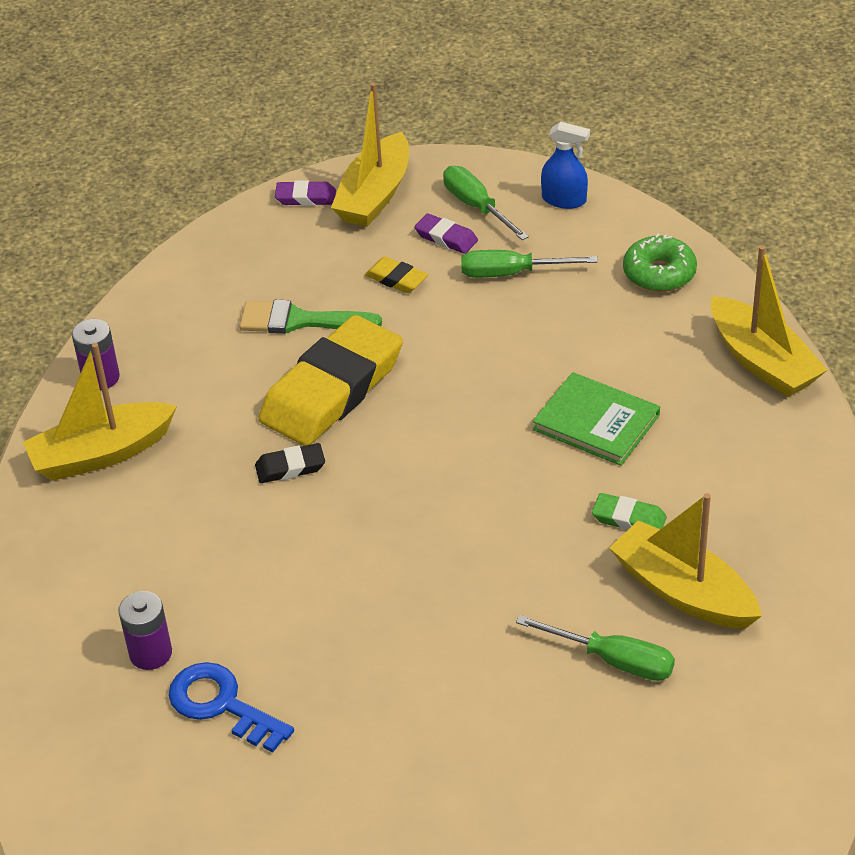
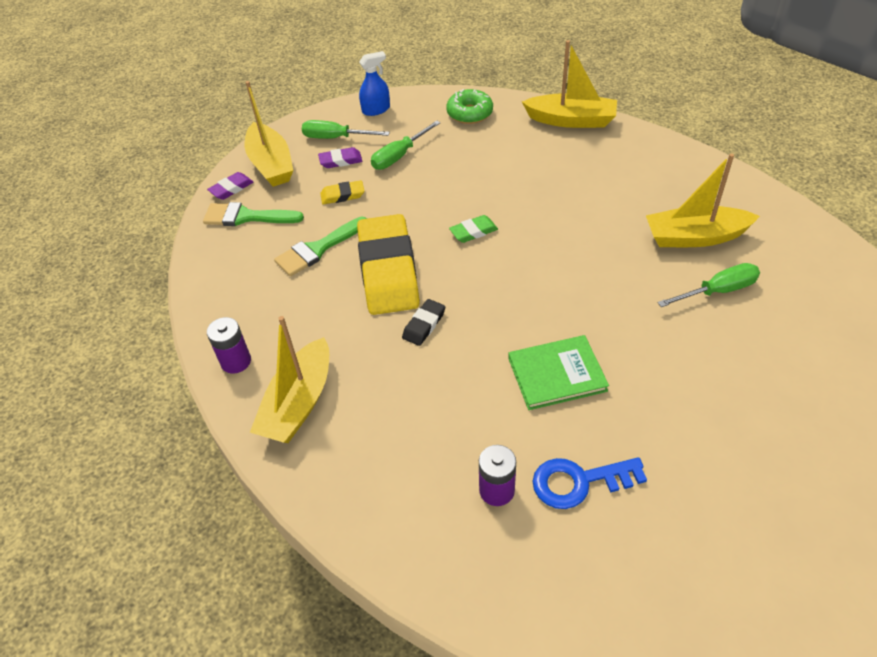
camera: 45 degrees left, 5 degrees up
(281, 239) = (246, 217): none -> green brush
(596, 422) = (542, 193): green book -> green book (557, 374)
(629, 519) = (623, 224): green eraser -> green eraser (473, 232)

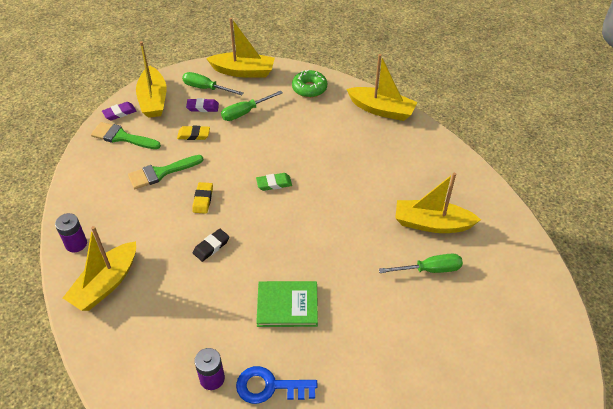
camera: 10 degrees right, 0 degrees up
(376, 109) = (243, 71): blue spray bottle -> yellow boat
(388, 270) = (203, 199): yellow eraser -> yellow eraser, size x0.42

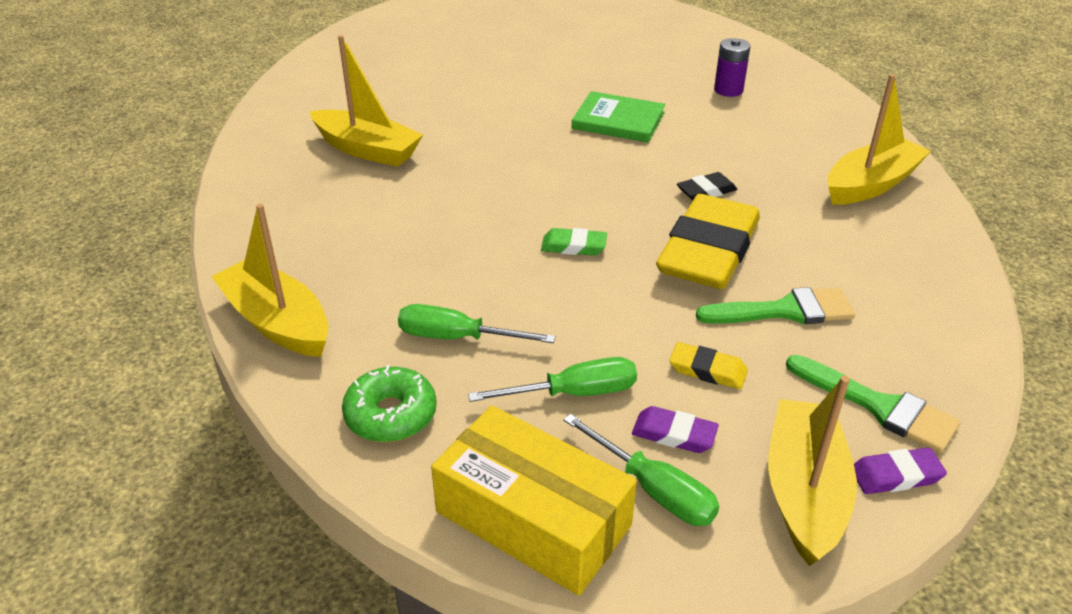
camera: 160 degrees left, 10 degrees down
(76, 244) = (932, 238): purple battery -> none
(203, 199) = (708, 251): yellow eraser -> yellow eraser, size x2.38
(243, 71) = (533, 518): yellow boat -> yellow box
(269, 387) = (665, 75): blue key -> none
(429, 269) = (416, 113): green screwdriver -> green screwdriver (457, 338)

